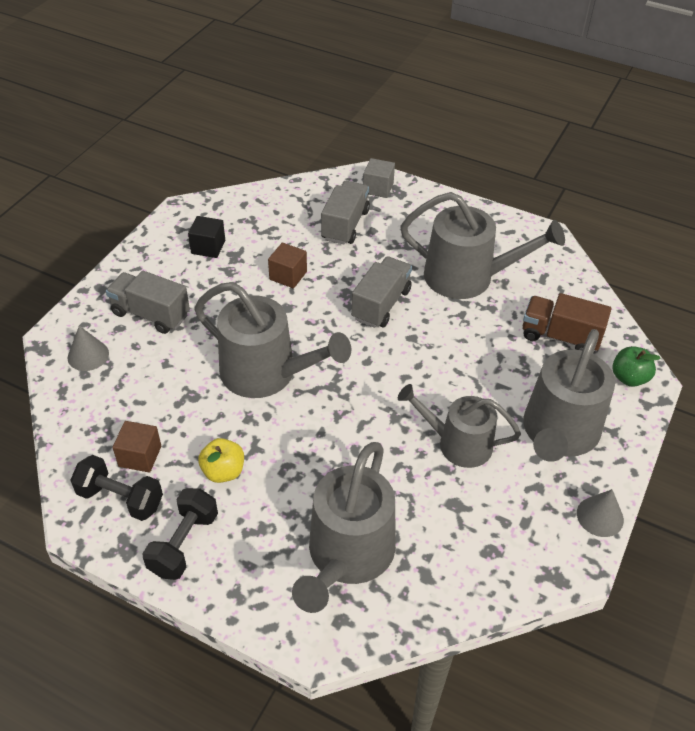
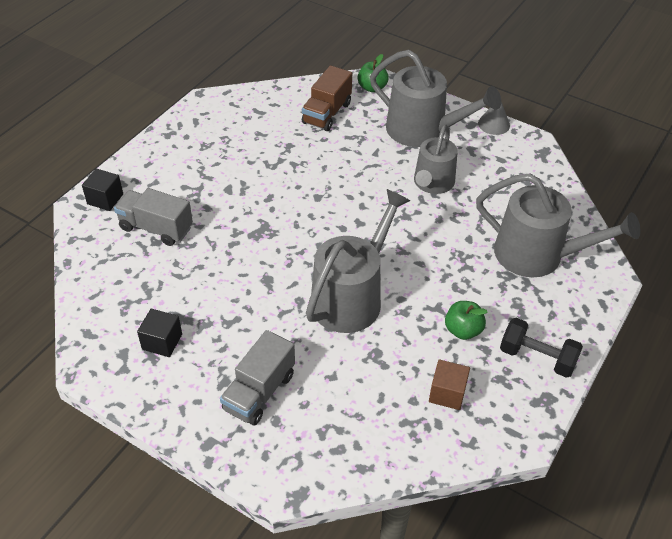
camera: 85 degrees left, 0 degrees up
(88, 355) = (313, 447): grey cone -> none
(120, 498) = (495, 406): black dumbbell -> none
(223, 471) = (463, 330): yellow apple -> green apple
(288, 275) = (222, 276): brown cube -> none
(378, 188) = (105, 199): grey cube -> black cube
(381, 304) = (274, 212): grey truck -> none
(467, 277) = (249, 154): grey watering can -> none

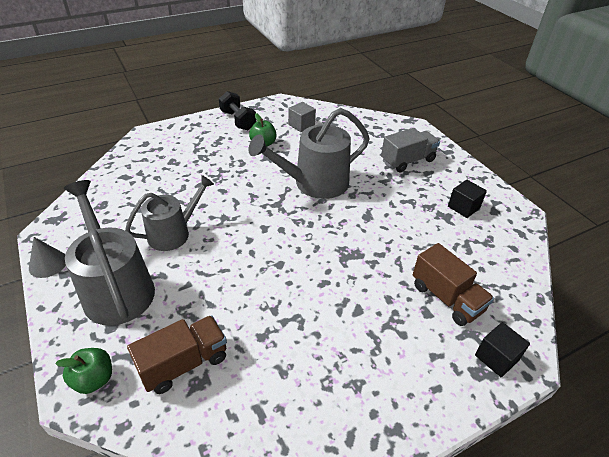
camera: 150 degrees left, 5 degrees down
(156, 228) = (446, 298): grey truck -> brown truck
(447, 393) = (301, 125): brown cube -> grey cube
(537, 255) = (169, 159): grey watering can -> none

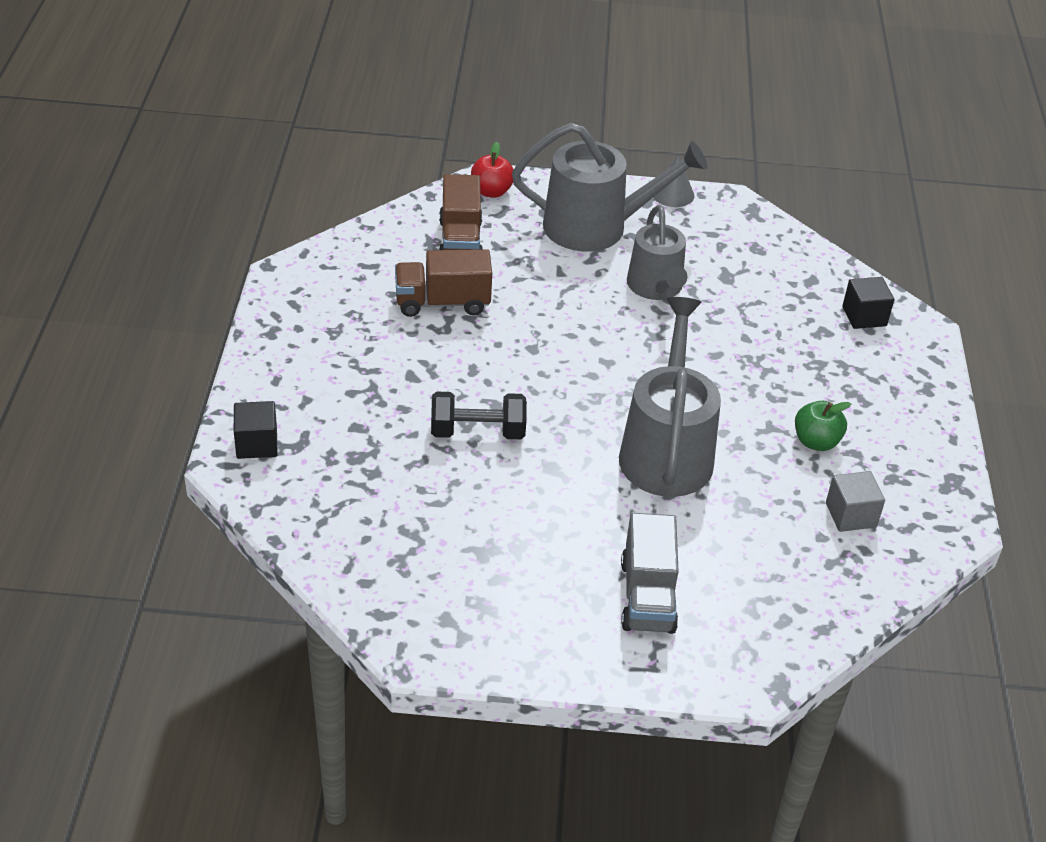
camera: 120 degrees right, 0 degrees up
(94, 379) = (491, 191): green apple -> red apple
(238, 120) = (913, 441): black dumbbell -> black dumbbell (477, 432)
(446, 298) = (358, 456): brown truck -> brown truck (442, 302)
(463, 207) = (484, 587): black cube -> black cube (864, 316)

